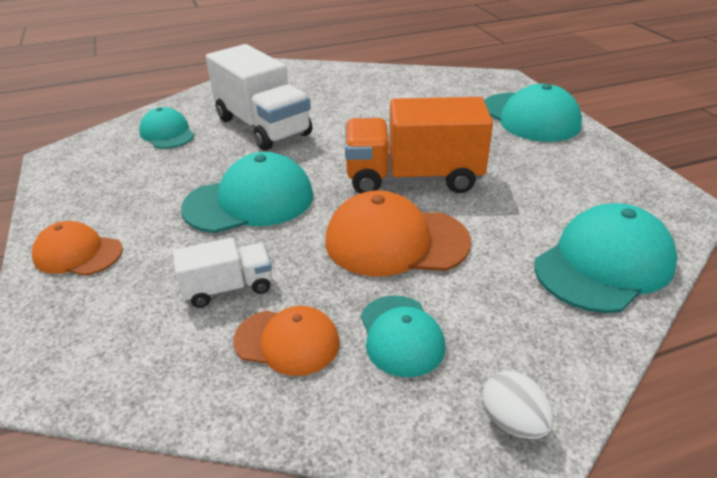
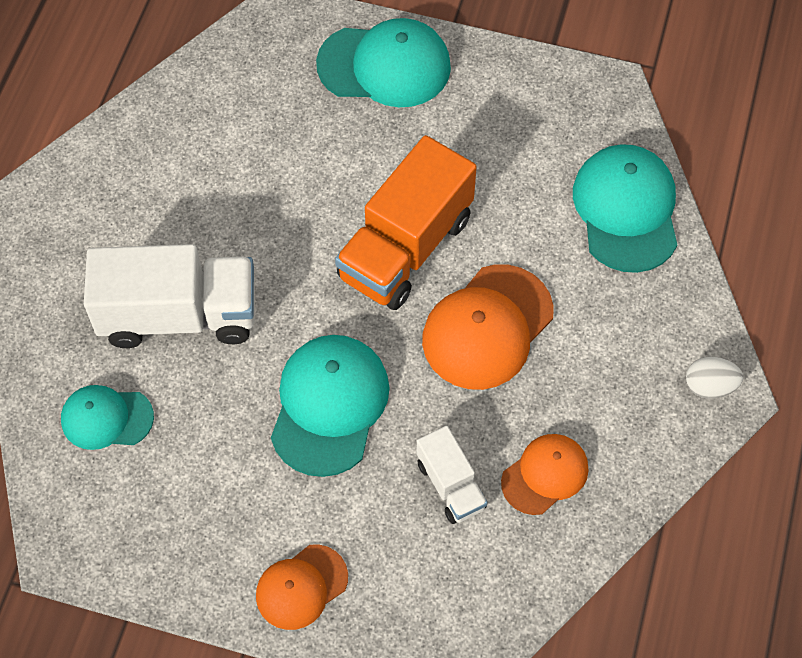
camera: 55 degrees left, 25 degrees up
(228, 288) = (450, 485): white truck -> white truck turned 135 degrees clockwise
(401, 335) = (594, 397): turquoise cap -> none

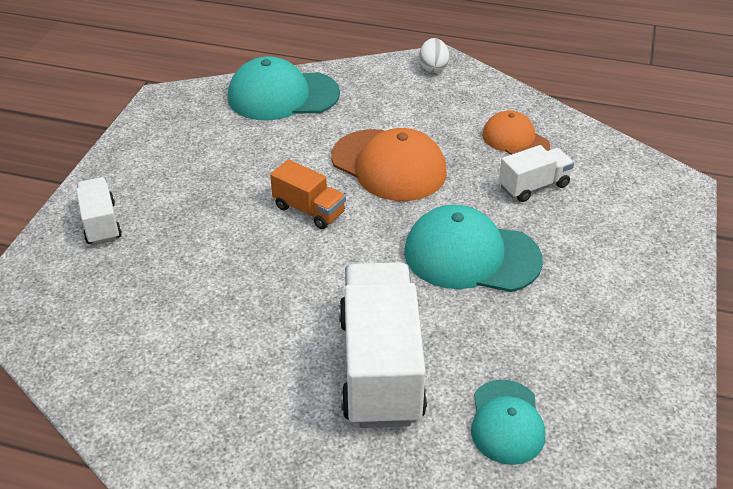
camera: 90 degrees left, 20 degrees down
(301, 587) = (646, 270): orange cap -> none
(384, 66) = (101, 223): turquoise cap -> white truck
(405, 248) = (309, 210): orange truck -> orange truck, size x0.52

